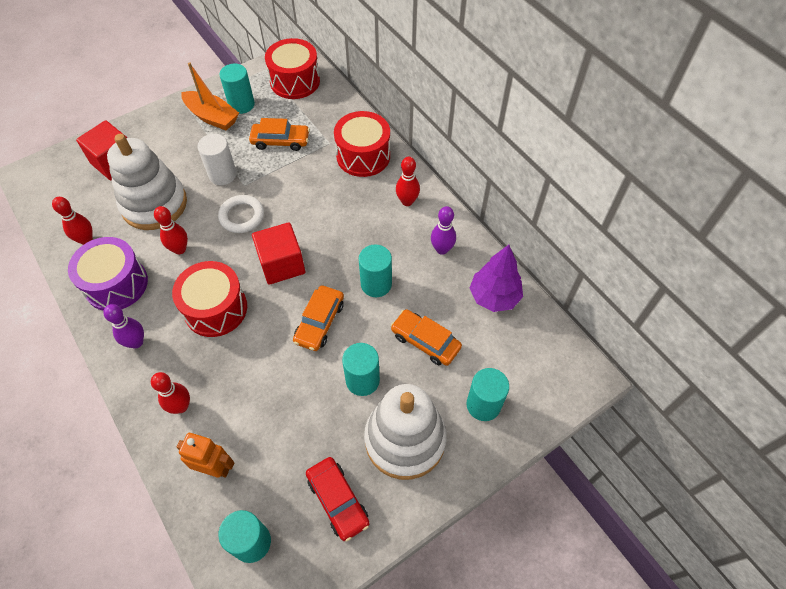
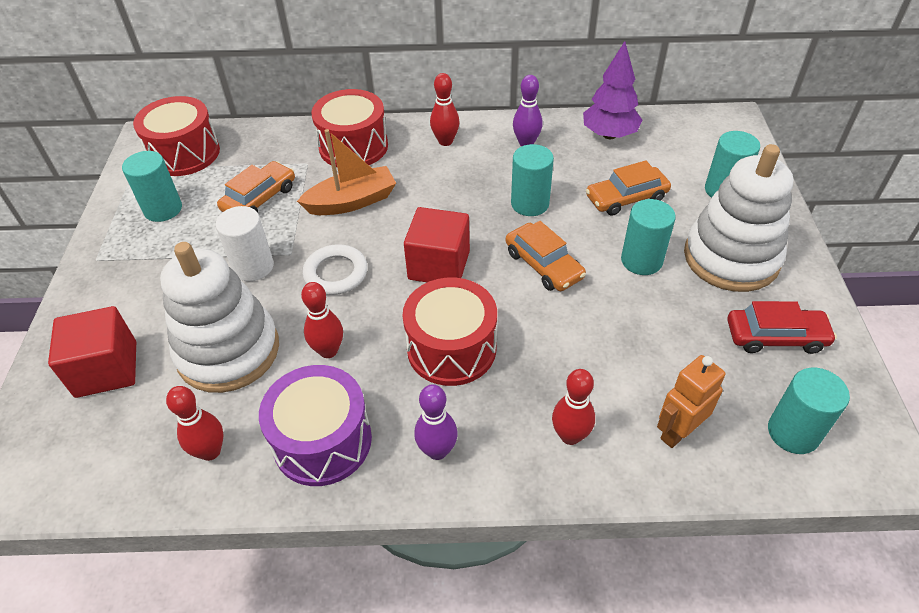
camera: 55 degrees left, 10 degrees down
(212, 117) = (149, 242): orange boat -> orange boat (352, 202)

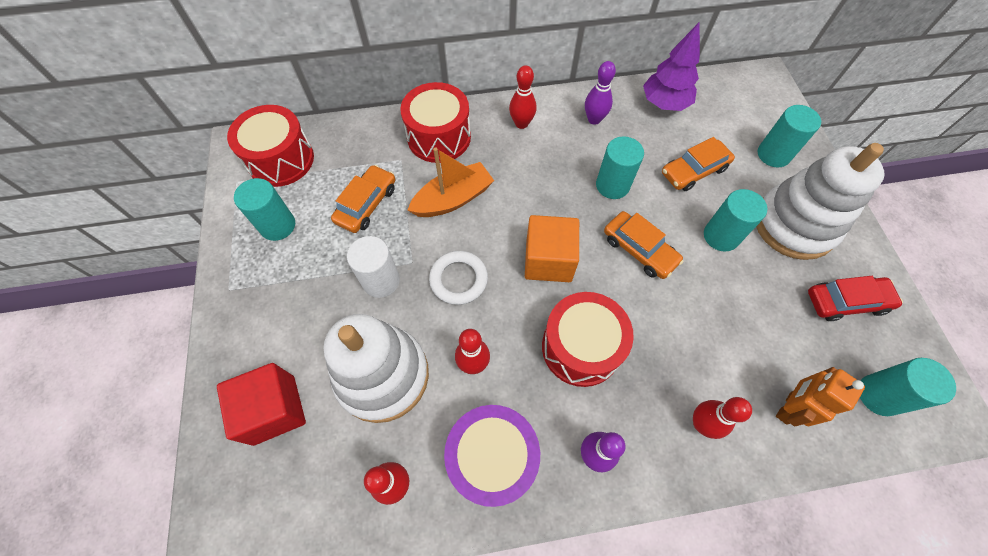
camera: 10 degrees left, 15 degrees up
(439, 265) = (548, 260): red cube -> orange cube

